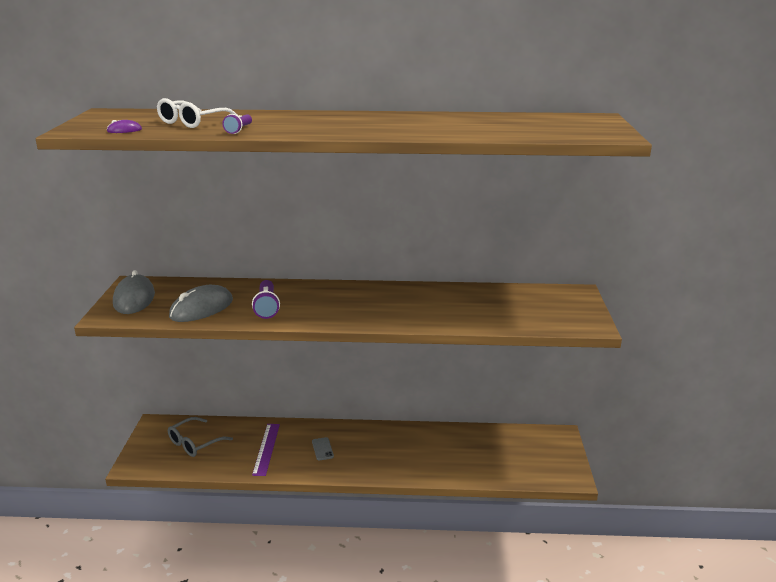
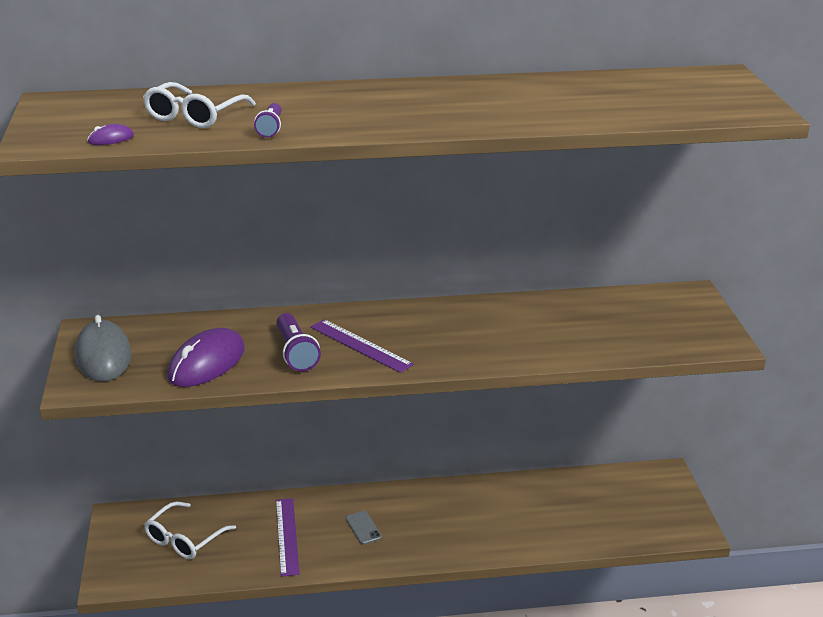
camera: 10 degrees left, 5 degrees up
(195, 443) = (184, 539): grey glasses -> white glasses
(201, 308) = (206, 363): grey mouse -> purple mouse
(315, 306) = (360, 345): none -> purple ruler

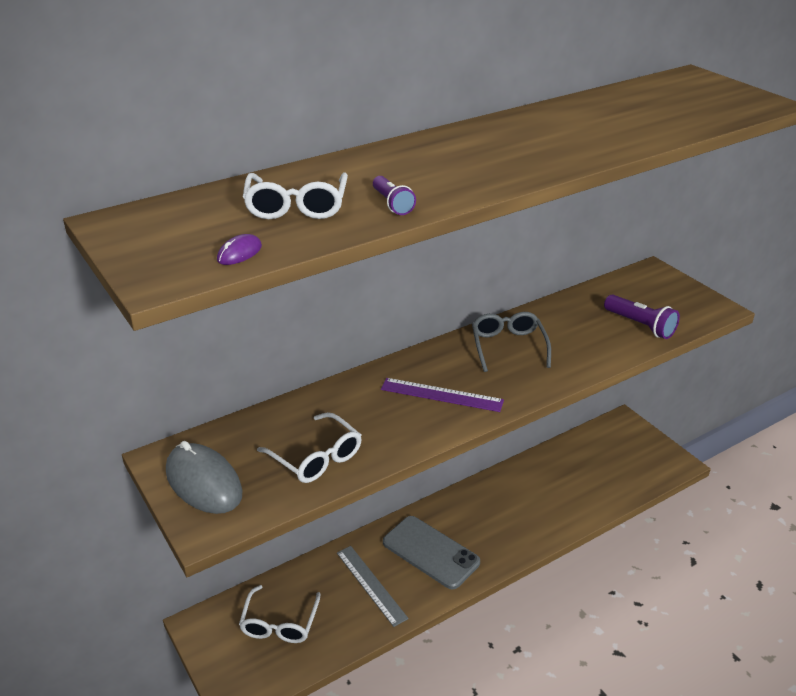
camera: 25 degrees left, 5 degrees up
(206, 363) = (316, 457): purple mouse -> white glasses
(287, 536) = (371, 585): purple ruler -> grey ruler
(296, 353) = (391, 420): purple flashlight -> purple flashlight (640, 325)
(363, 528) = (430, 552): grey phone -> grey phone, size x2.24
(464, 323) = (508, 346): none -> grey glasses

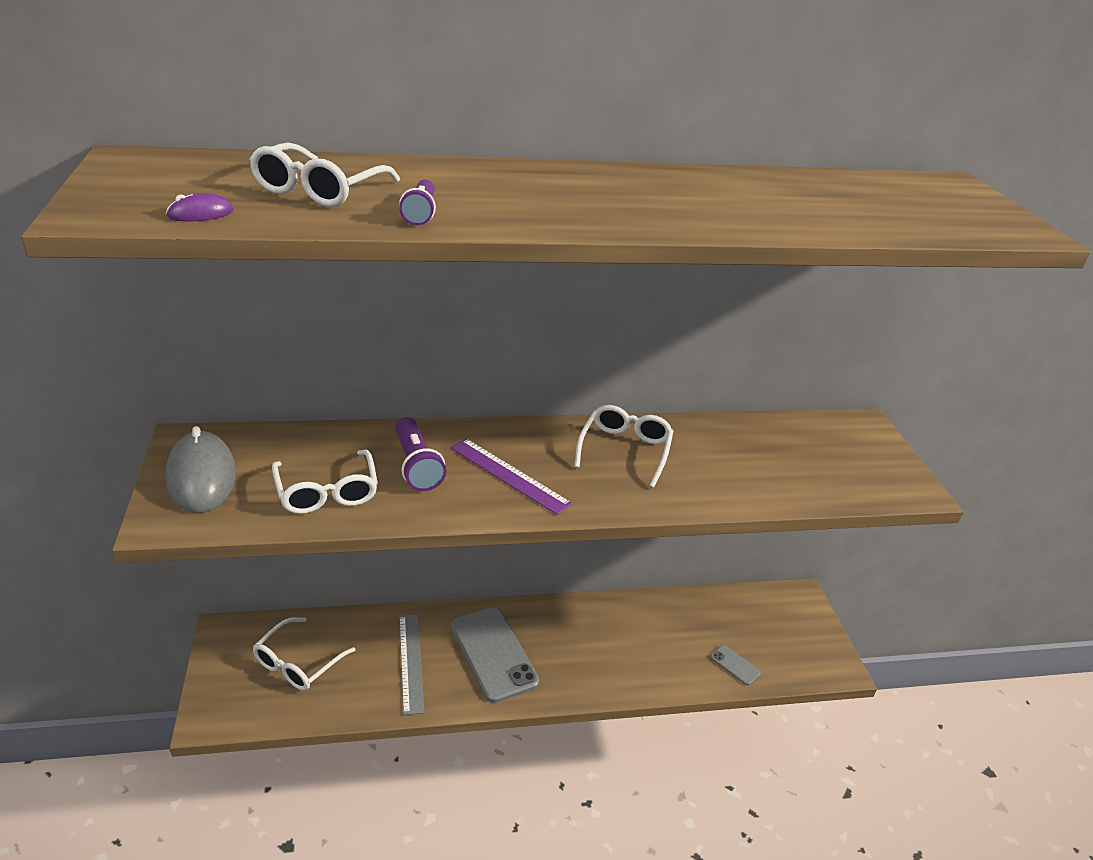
camera: 20 degrees right, 0 degrees up
(508, 346) = (624, 450): grey glasses -> white glasses
(609, 489) = (735, 665): none -> grey phone
(640, 325) = (801, 478): purple flashlight -> purple flashlight (416, 465)

